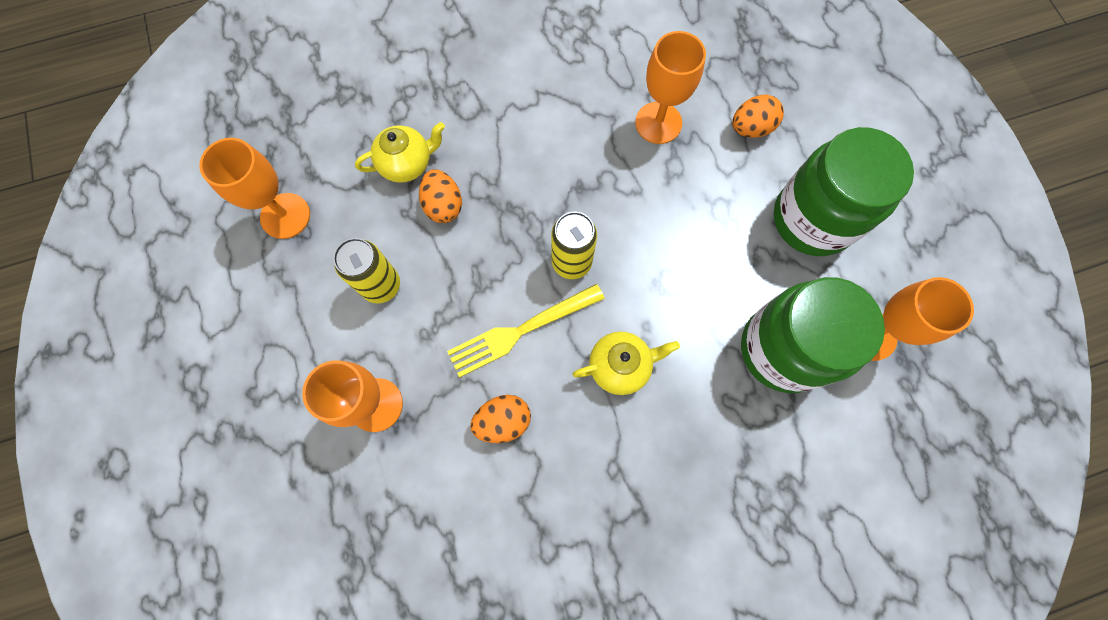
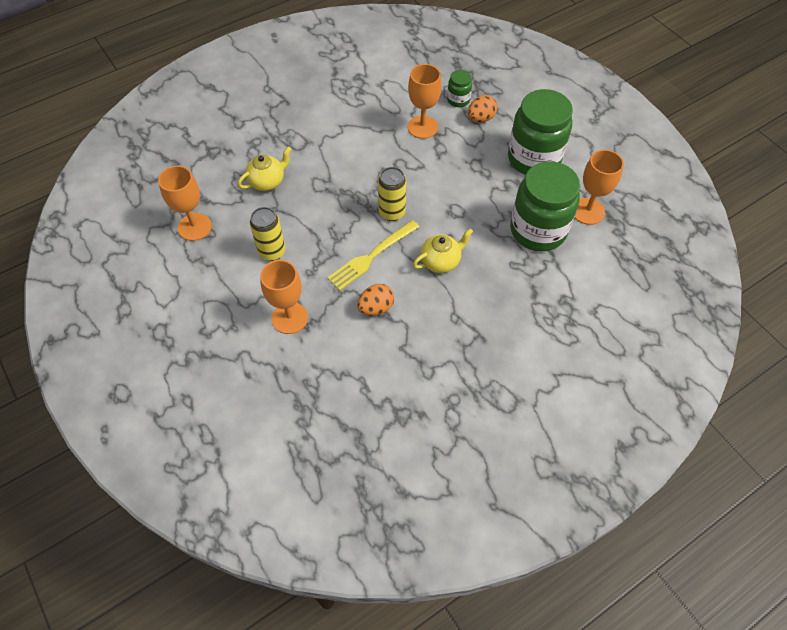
camera: 15 degrees left, 15 degrees down
(443, 205) = (299, 199): orange egg -> none
(726, 87) = (458, 100): none -> green jar

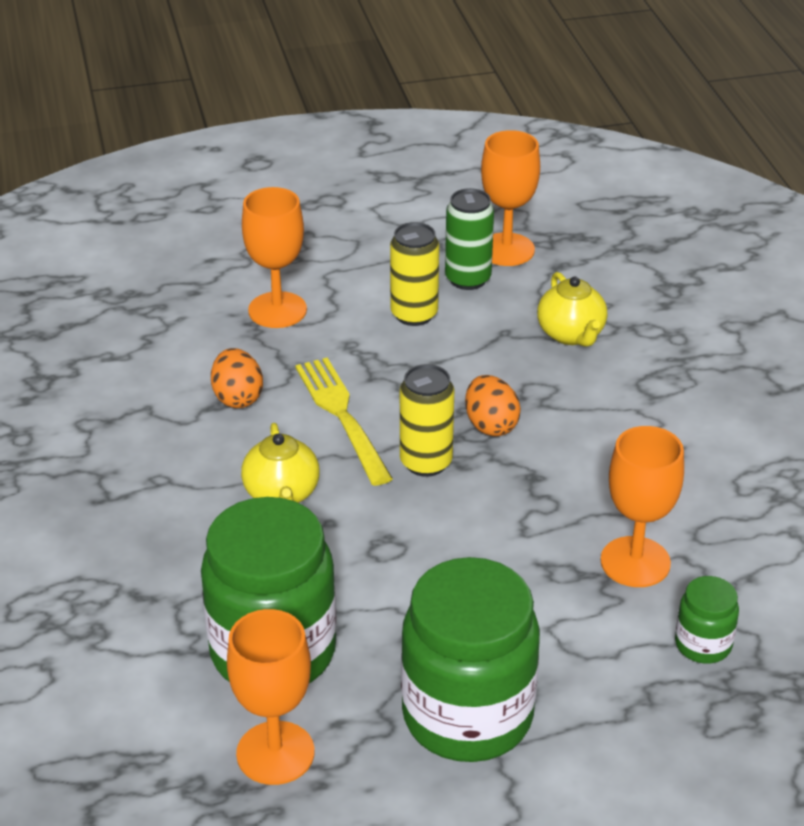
camera: 110 degrees right, 20 degrees down
(230, 237) = (468, 279): none -> green can
(481, 118) = (628, 665): orange egg -> orange egg (490, 425)

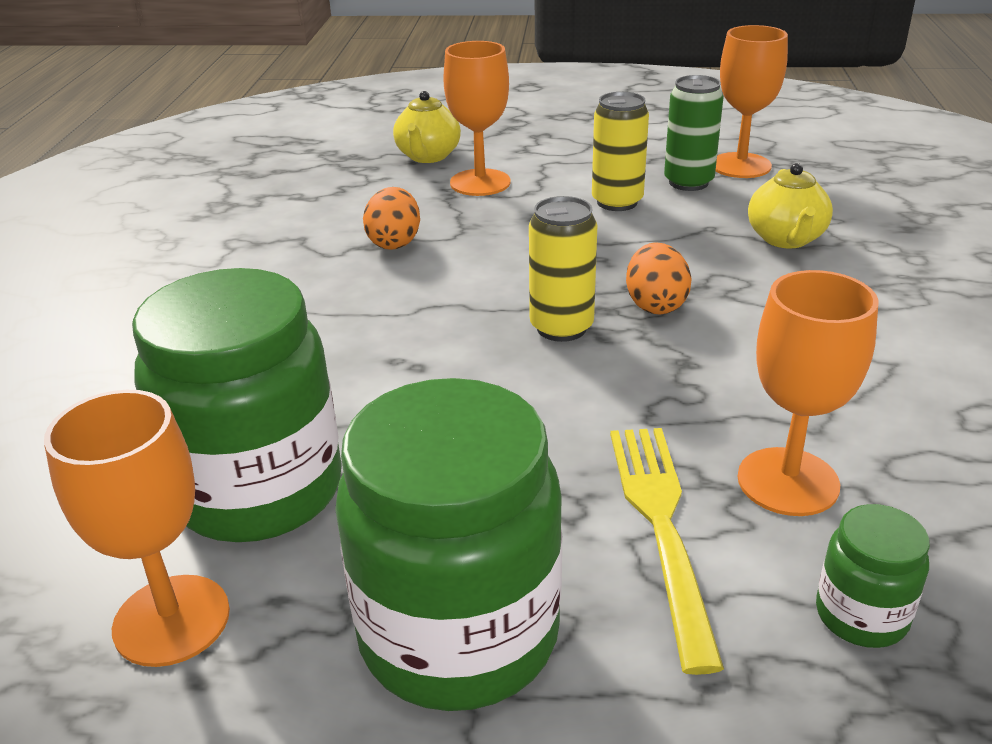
camera: 20 degrees right, 5 degrees down
(282, 494) = (382, 331): yellow teapot -> yellow teapot (428, 156)
(342, 416) = (492, 273): yellow fork -> yellow fork (661, 526)

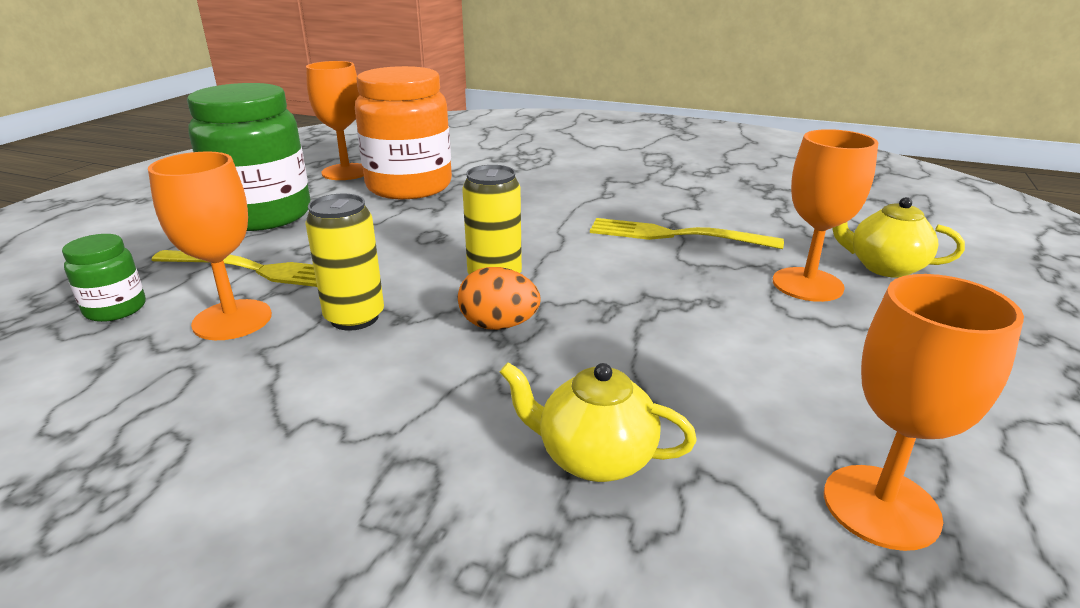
camera: 105 degrees right, 5 degrees down
(259, 490) = (409, 186): green jar -> orange jar
(394, 242) = (676, 235): orange egg -> yellow fork
(617, 202) = (742, 355): yellow can -> yellow can (354, 318)
(688, 182) = (804, 427): green can -> none

